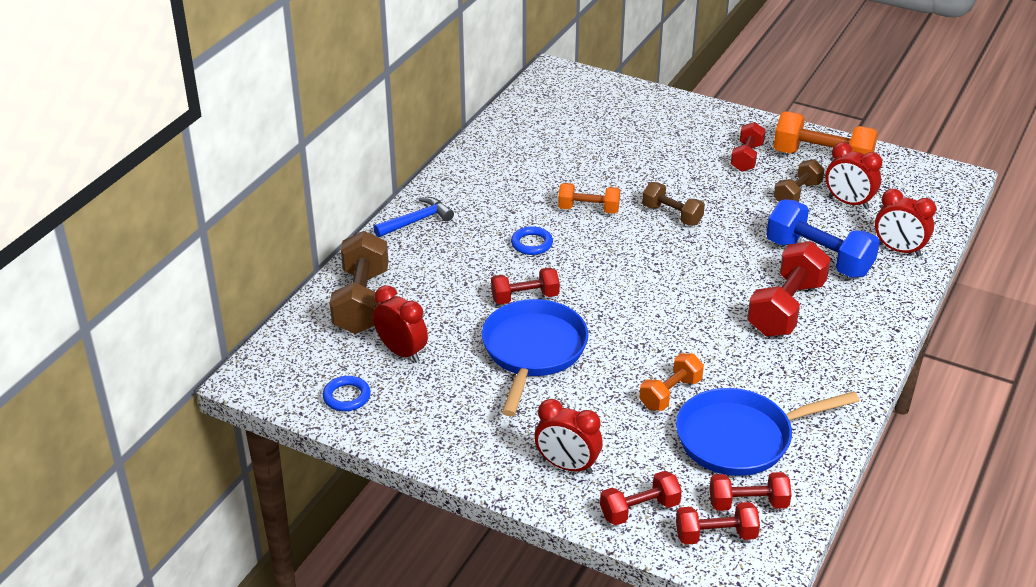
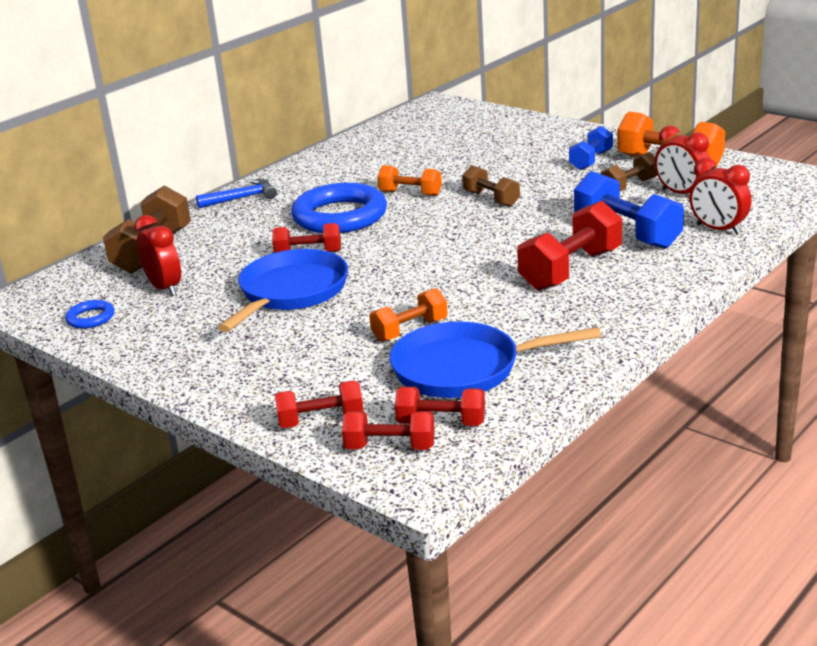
camera: 15 degrees right, 10 degrees down
(531, 244) = (340, 216): blue ring -> blue ring, size x2.27
(567, 466) = (268, 381): red clock -> none
(746, 158) = (591, 160): red dumbbell -> blue dumbbell

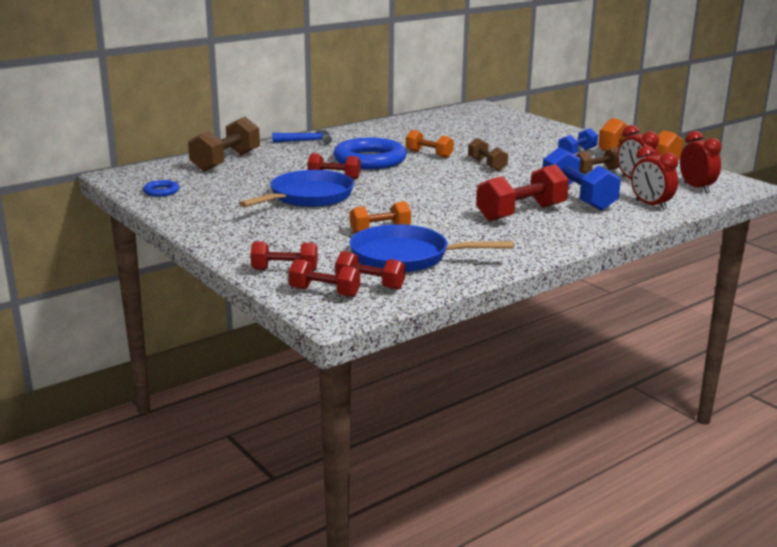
camera: 10 degrees right, 5 degrees down
(164, 288) = (221, 182): red clock -> red clock (696, 188)

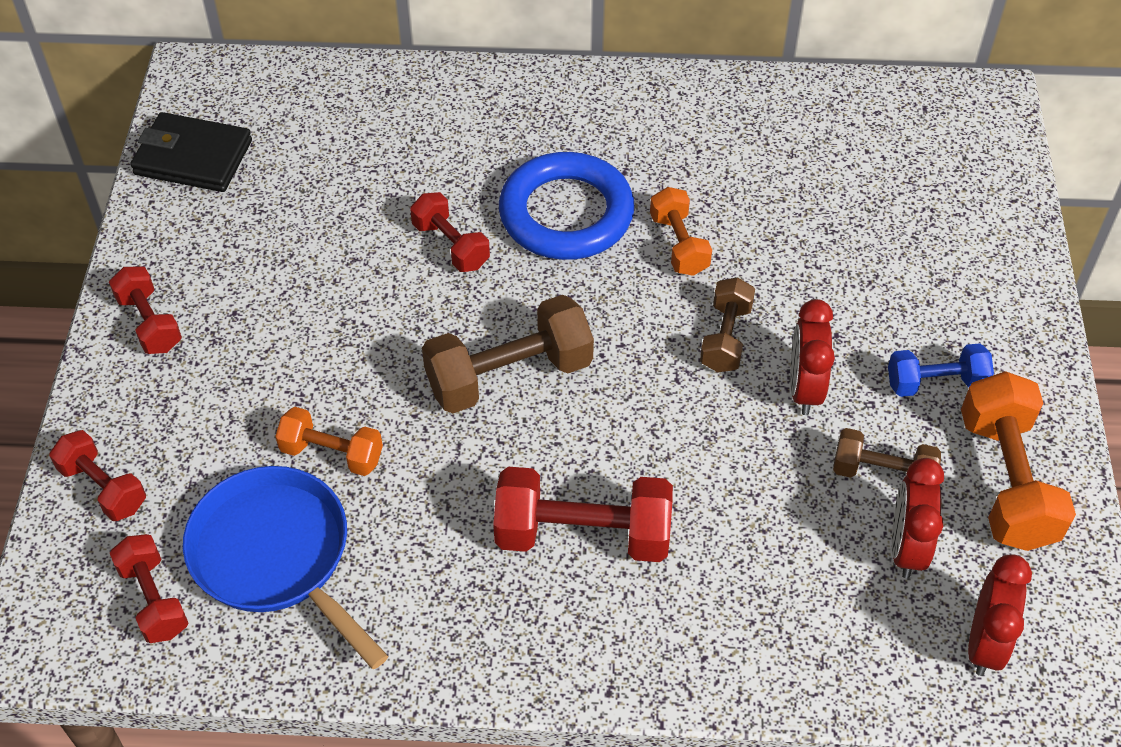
camera: 40 degrees right, 30 degrees up
(161, 191) = (193, 157): blue ring -> black wallet
(226, 162) = (364, 105): brown dumbbell -> brown dumbbell (509, 376)
(306, 141) = (547, 92): blue hammer -> none
(307, 197) = (349, 289): blue pan -> none
(324, 292) = (84, 580): red dumbbell -> red dumbbell (149, 323)
(578, 198) = (731, 544): blue dumbbell -> none
(650, 205) = (819, 648): red clock -> red clock (804, 389)

